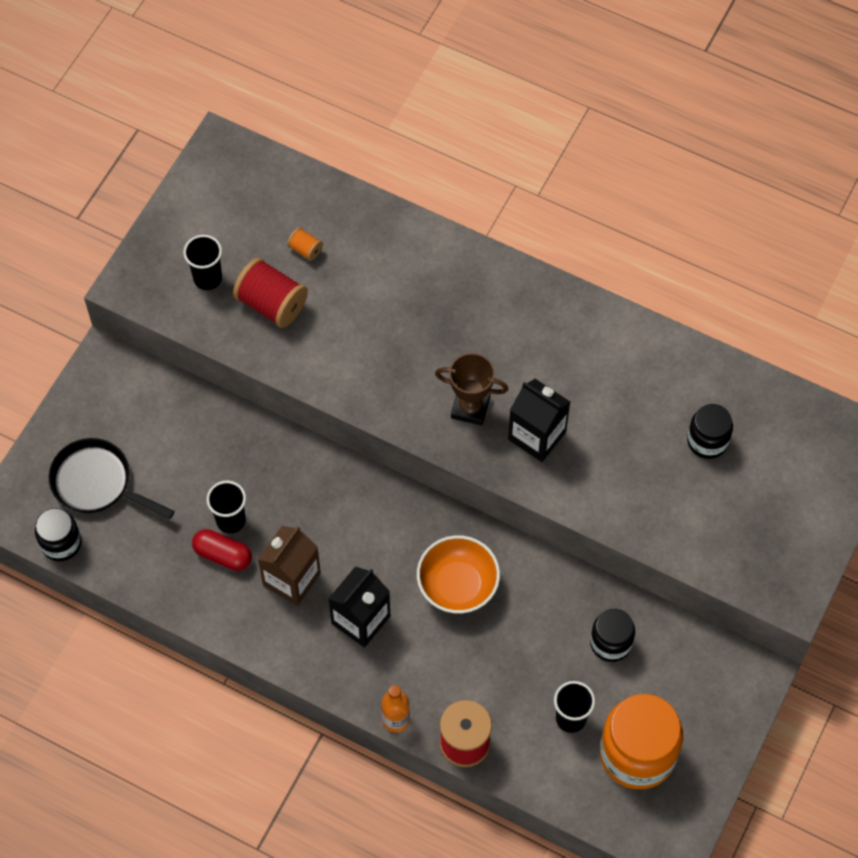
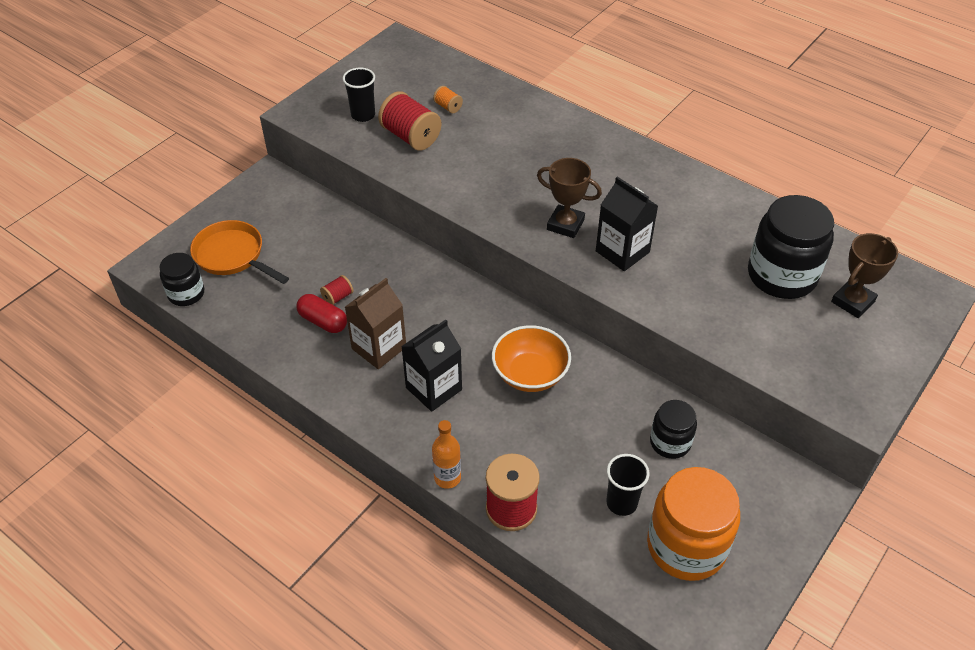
camera: 10 degrees right, 15 degrees down
(97, 483) = (232, 256): black pan -> orange pan
(230, 520) = (338, 297): black cup -> red spool
(707, 441) = (781, 275): black jar -> black jar, size x1.79
(781, 464) = (852, 302): none -> brown trophy

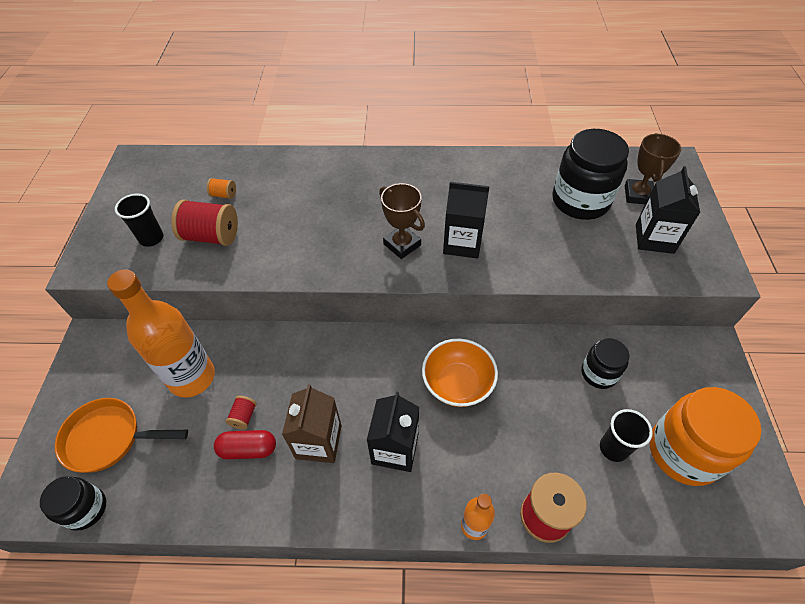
camera: 35 degrees left, 5 degrees up
(321, 247) = (192, 377): none -> orange bottle
(565, 225) = (402, 244): brown trophy -> brown trophy turned 60 degrees clockwise
(823, 347) = (654, 238): none -> black carton

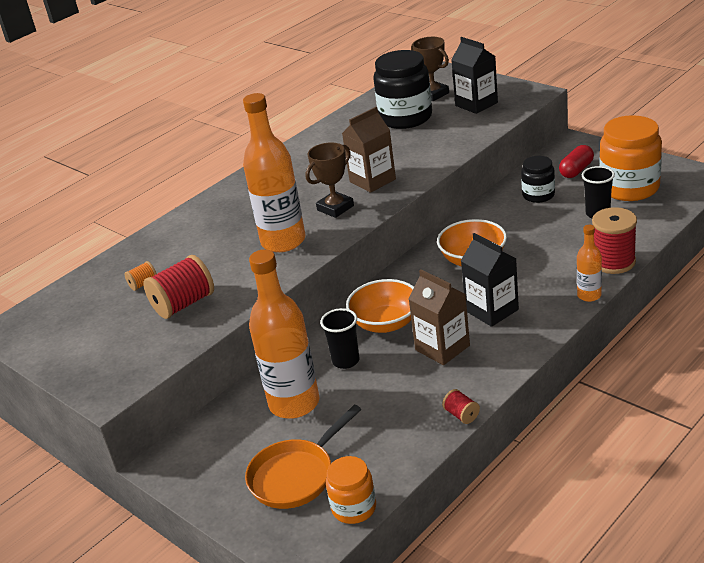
camera: 45 degrees left, 20 degrees down
(86, 509) = (354, 508): black jar -> orange jar
(151, 238) = (134, 341): black cup -> black cup (346, 361)
(244, 416) = (371, 383): red spool -> red spool (461, 415)
(248, 449) = (405, 389): red capsule -> red capsule (576, 170)
(326, 374) = (386, 323): none -> orange bowl
(330, 242) = (283, 241): none -> orange bottle
(402, 244) = (335, 208): brown trophy -> brown trophy turned 45 degrees counterclockwise
(462, 243) = (372, 180): black carton -> brown carton

